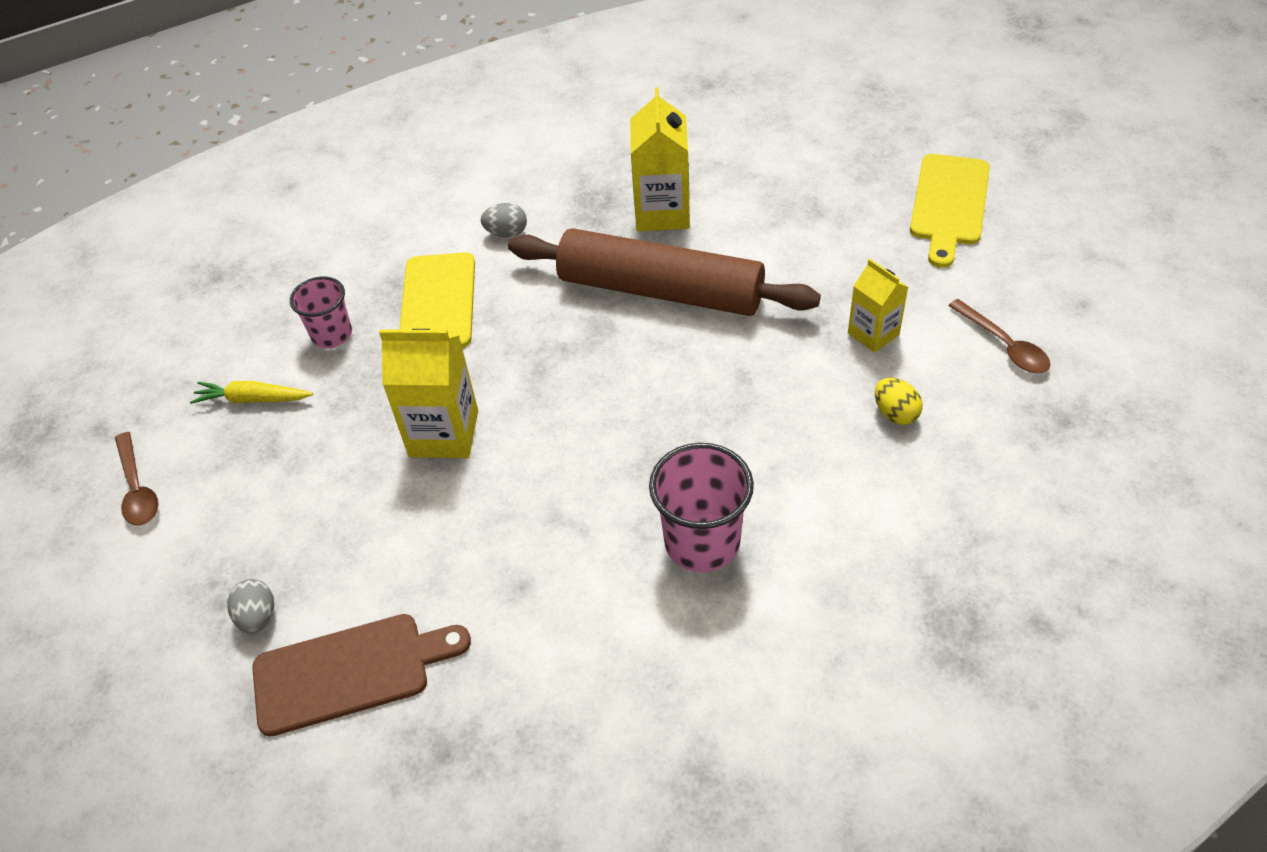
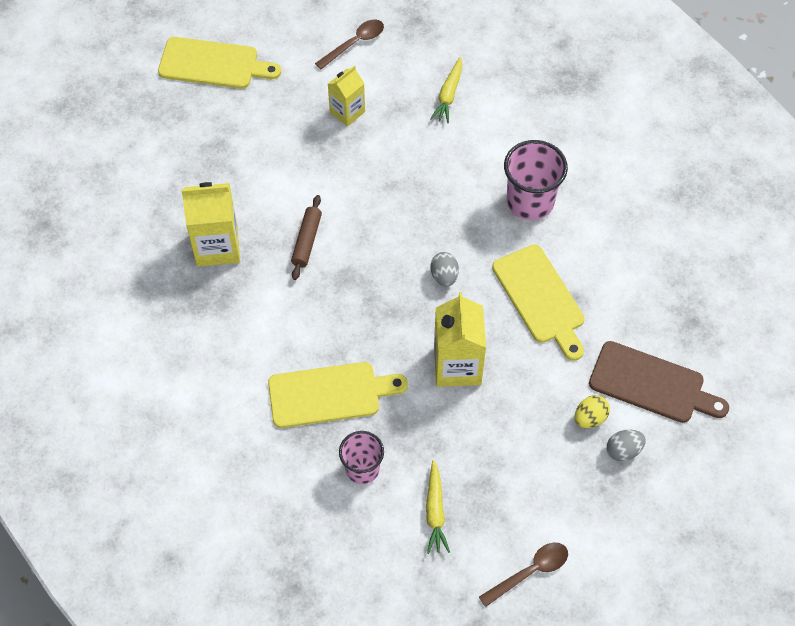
camera: 100 degrees left, 10 degrees up
(350, 671) = (652, 384): brown cutting board -> brown cutting board turned 135 degrees clockwise
(506, 233) = (240, 357): grey egg -> grey egg (444, 276)
(528, 539) = (540, 298): none -> yellow cutting board
(660, 290) = (307, 241): brown rolling pin -> brown rolling pin, size x0.41
(895, 413) = (417, 102): yellow egg -> yellow egg (590, 418)
(912, 452) = (448, 95): none -> yellow carrot

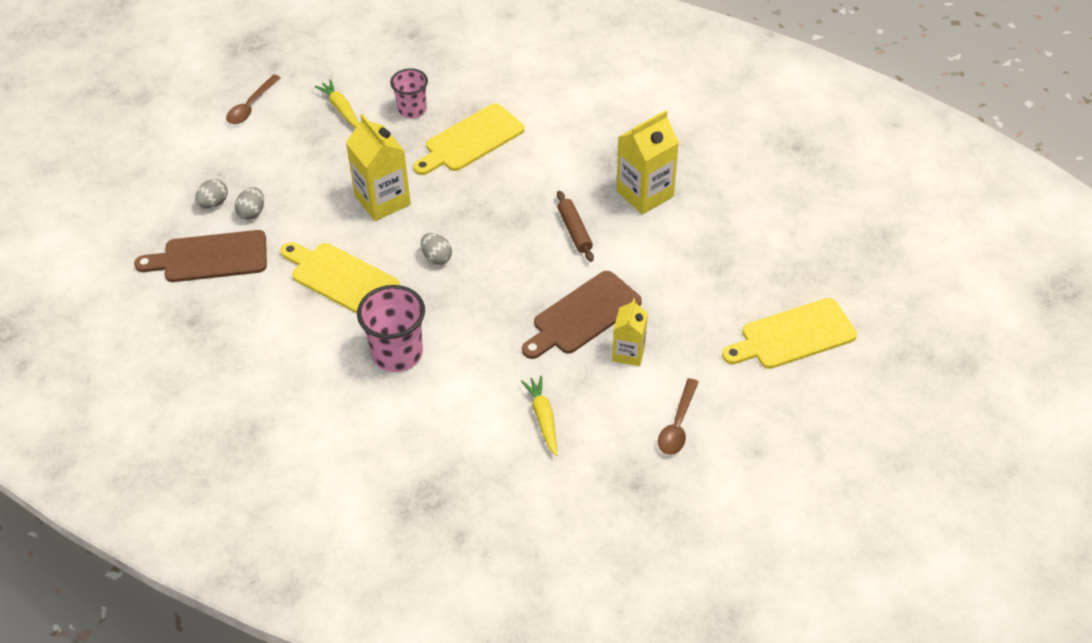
camera: 150 degrees right, 10 degrees down
(359, 159) = (583, 316): none -> brown cutting board
(590, 418) = (252, 212): yellow egg -> grey egg

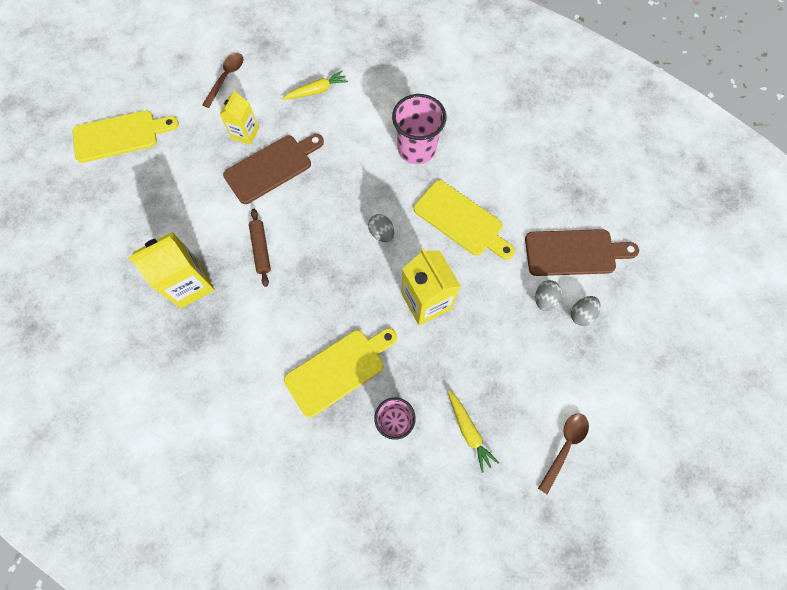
camera: 175 degrees left, 20 degrees up
(543, 418) = (316, 91): yellow carrot -> yellow carrot turned 105 degrees counterclockwise

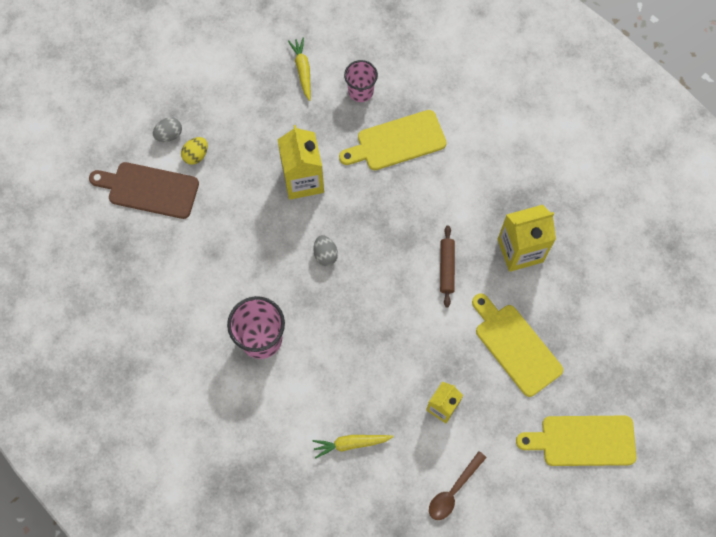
camera: 165 degrees left, 0 degrees up
(272, 167) = (420, 356): brown cutting board -> none
(461, 220) = (243, 248): yellow cutting board -> yellow cutting board (515, 346)
(544, 299) = (196, 155): grey egg -> yellow egg
(564, 447) = (231, 42): brown spoon -> none

